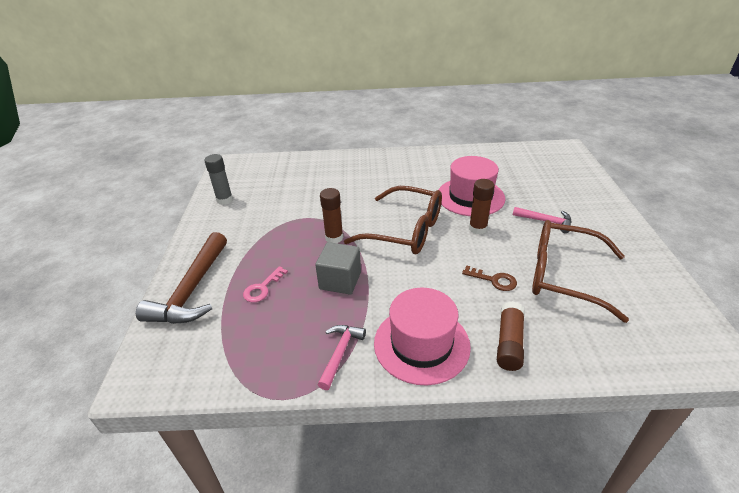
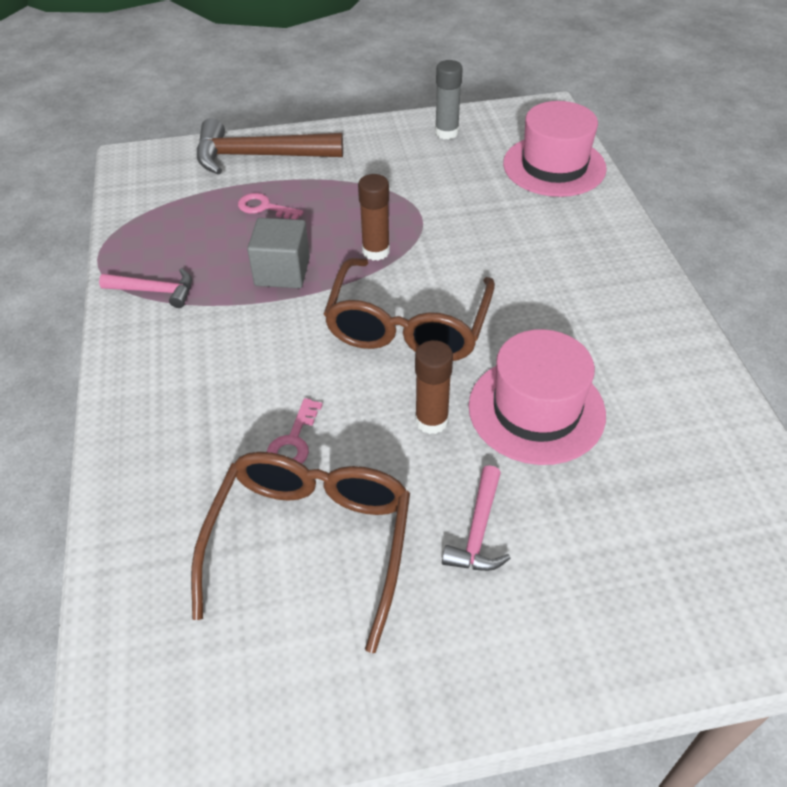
camera: 80 degrees right, 10 degrees up
(421, 344) = (164, 362): pink hat -> pink hat (554, 166)
(494, 280) = (293, 441): brown key -> pink key
(509, 343) = (161, 456): brown glue stick -> none

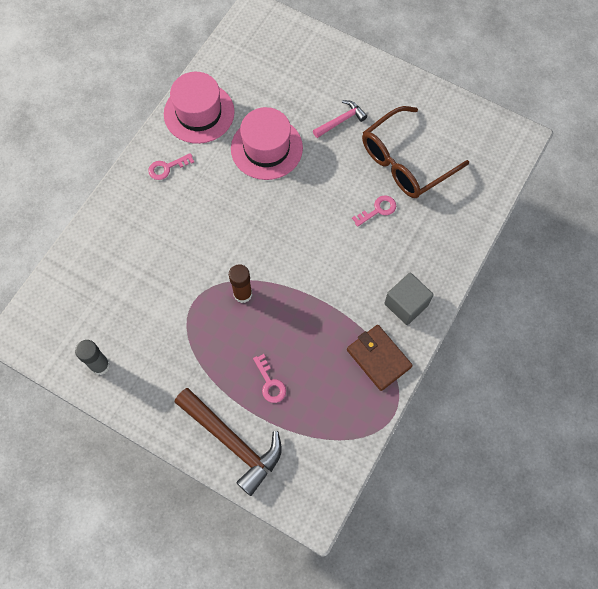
camera: 140 degrees left, 20 degrees up
(154, 291) = (378, 358): pink hammer -> brown wallet
(282, 272) = (302, 318): grey cube -> grey cube (406, 304)
(408, 327) = (275, 231): brown glasses -> none
(431, 421) = (313, 176): brown glue stick -> none
(554, 166) = (79, 281): pink hat -> pink hat (199, 113)
(621, 302) = (167, 168): none -> pink key

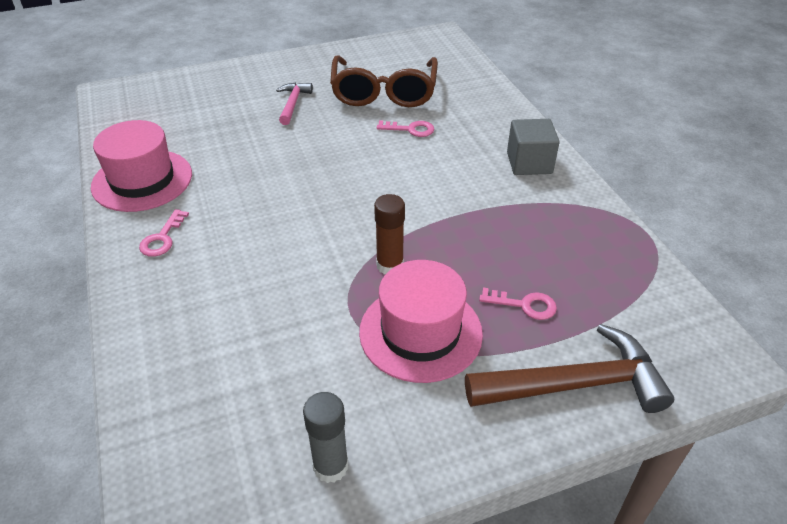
camera: 50 degrees left, 25 degrees down
(266, 148) = (251, 158): pink hat -> pink hat (420, 332)
(378, 210) = (410, 129): pink key -> pink key turned 90 degrees clockwise
(378, 358) = (571, 209): brown wallet -> none

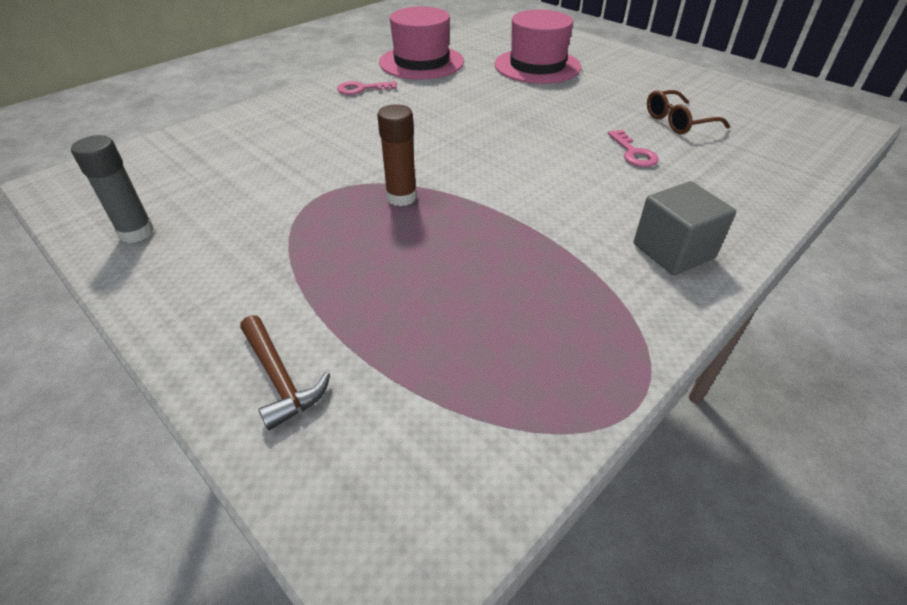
camera: 65 degrees right, 0 degrees up
(293, 104) = (593, 85): pink hammer -> none
(384, 93) = (678, 122): brown glasses -> brown glasses, size x0.54
(420, 332) = (316, 240): pink hat -> pink hat (537, 66)
(524, 305) = (396, 305): pink key -> none
(574, 385) = (279, 378): brown hammer -> brown hammer, size x0.53

